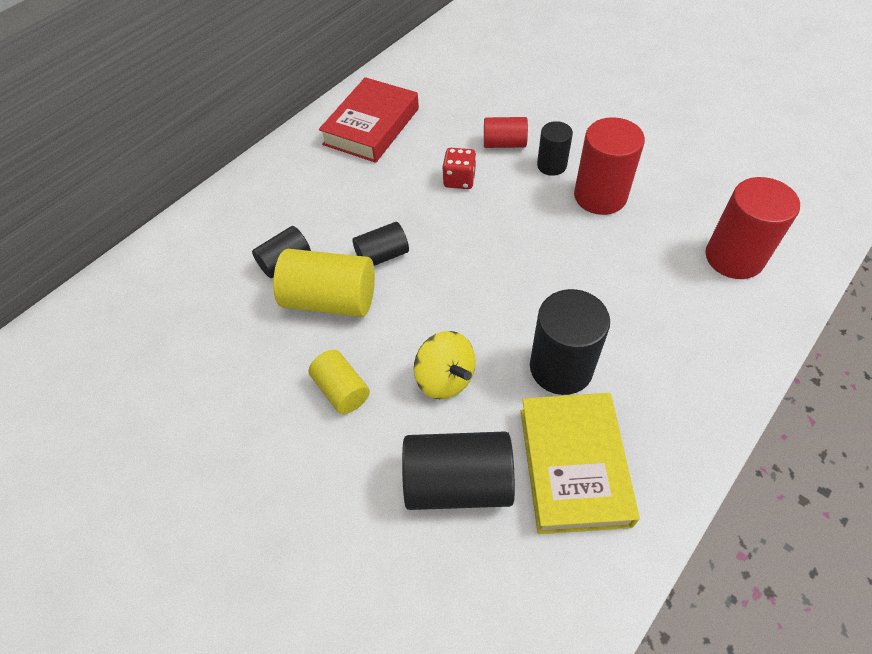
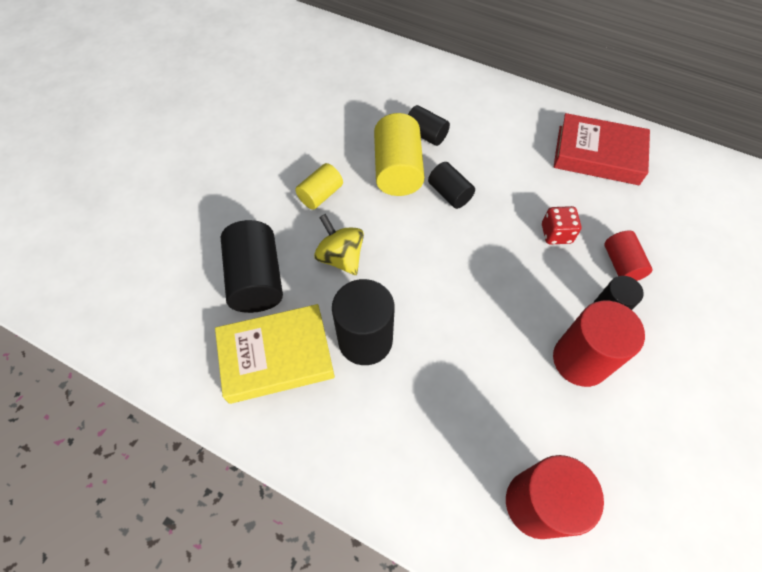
camera: 75 degrees right, 5 degrees up
(445, 378) = (341, 257): yellow spinning top -> yellow spinning top turned 105 degrees clockwise

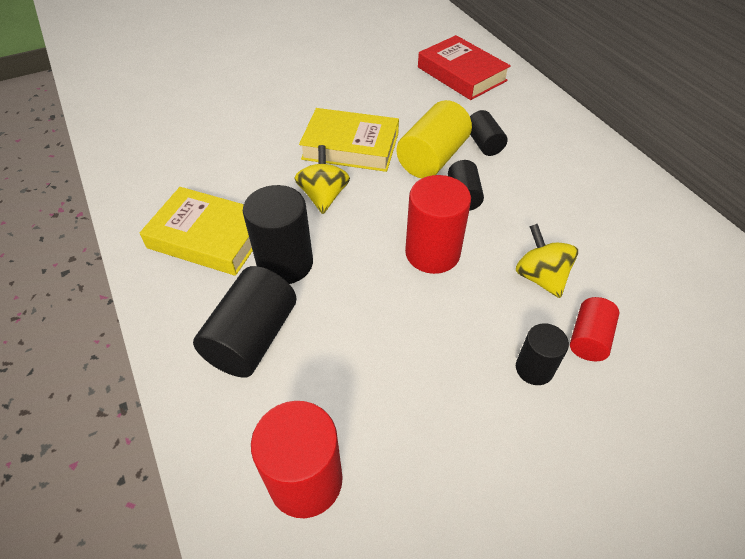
camera: 35 degrees right, 10 degrees down
(256, 279) = (246, 179): black cylinder -> black cylinder (252, 338)
(320, 195) = (350, 146): yellow cylinder -> yellow book
(556, 234) = (540, 277): red dice -> yellow spinning top
(580, 360) = (464, 393): red cylinder -> red cylinder (432, 253)
(598, 155) = (651, 235): red book -> red book (461, 74)

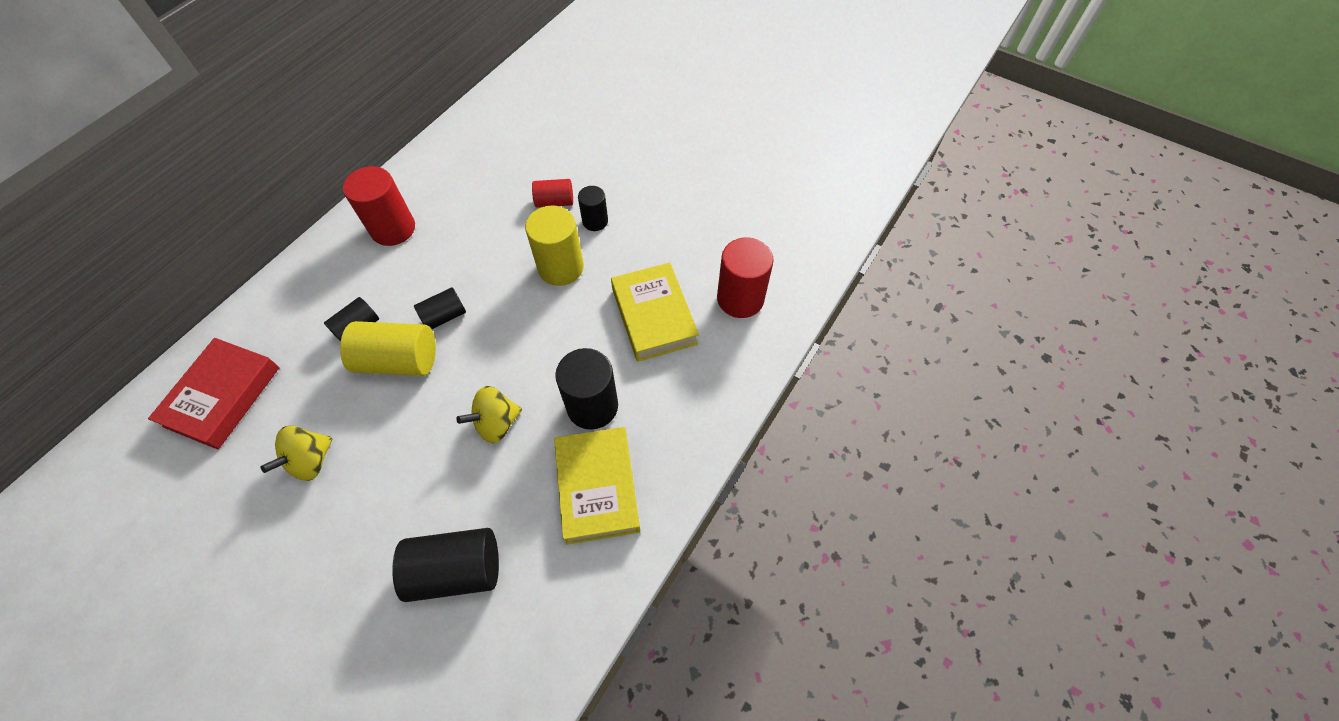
camera: 120 degrees left, 10 degrees up
(252, 338) = (672, 385): black cylinder -> black cylinder (456, 569)
(350, 146) = (409, 440): yellow book -> yellow book (654, 316)
(432, 253) = (524, 311): red cylinder -> red cylinder (393, 229)
(474, 304) = (560, 267): none -> yellow cylinder
(540, 277) = (513, 239): yellow spinning top -> yellow spinning top (311, 461)

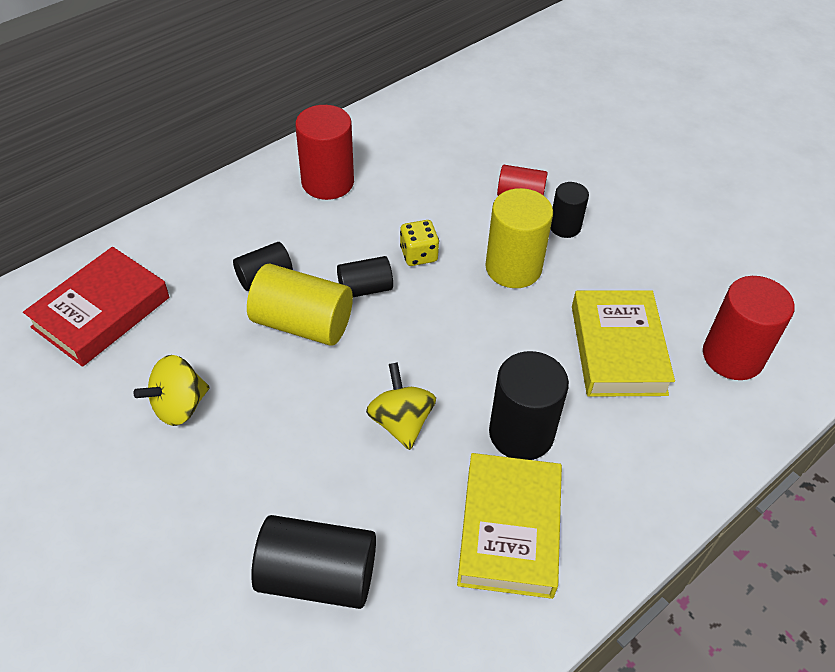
camera: 15 degrees right, 10 degrees down
(482, 275) = (418, 254): none -> yellow dice
(496, 423) = (401, 422): yellow spinning top -> yellow spinning top turned 90 degrees clockwise

